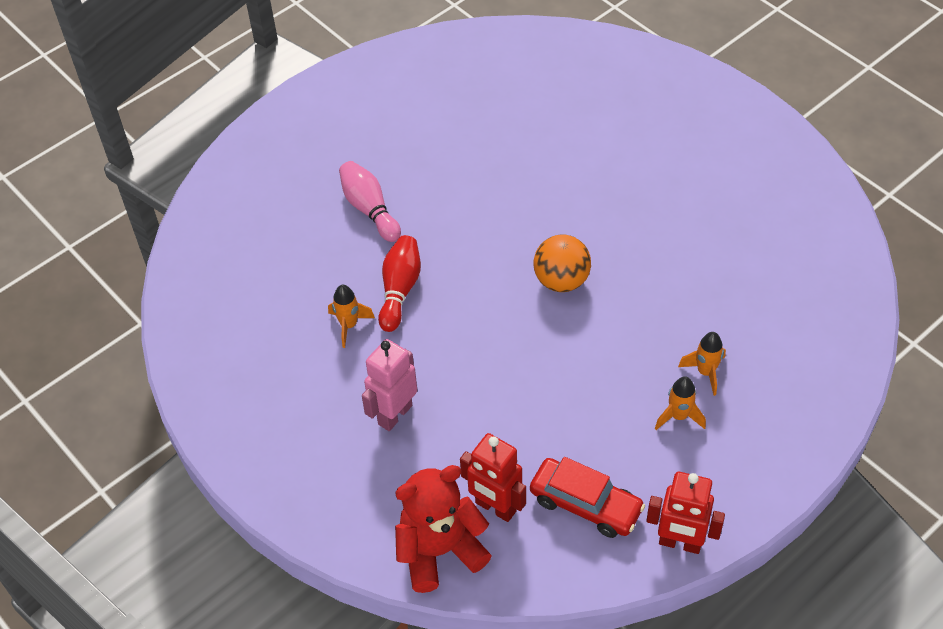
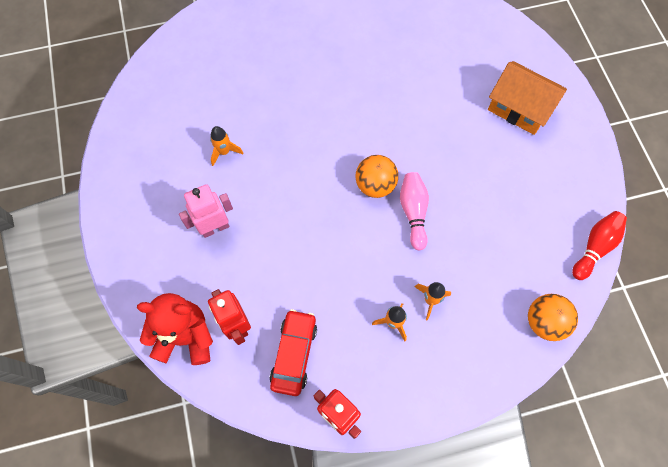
camera: 25 degrees right, 15 degrees up
(370, 209) = (285, 77): pink bowling pin -> pink bowling pin (413, 213)
(400, 290) = (269, 142): red bowling pin -> red bowling pin (595, 247)
(585, 504) = (294, 354): red car -> red car turned 135 degrees counterclockwise
(675, 127) = (519, 108): none -> orange house
(845, 335) = (544, 322): none -> orange ball

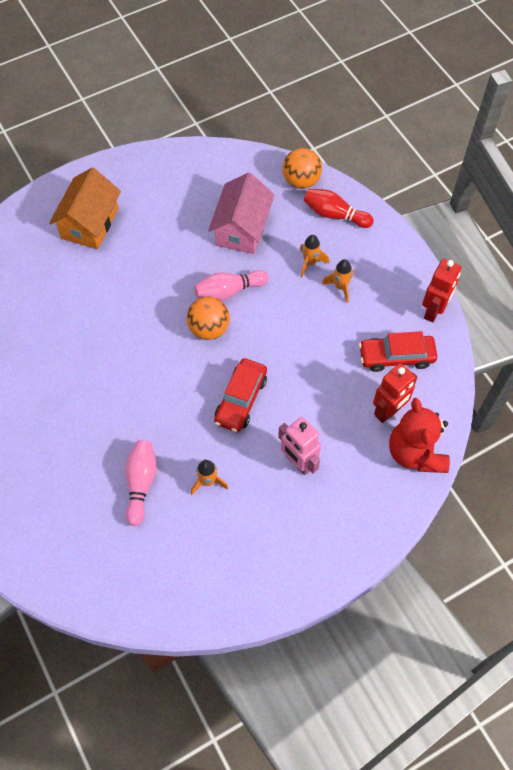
camera: 105 degrees left, 5 degrees down
(241, 103) = (141, 483): none -> pink bowling pin
(292, 195) = (241, 400): none -> red car
(488, 243) = (242, 229): none -> pink house
(595, 247) = (222, 153): red bowling pin -> red bowling pin (335, 215)

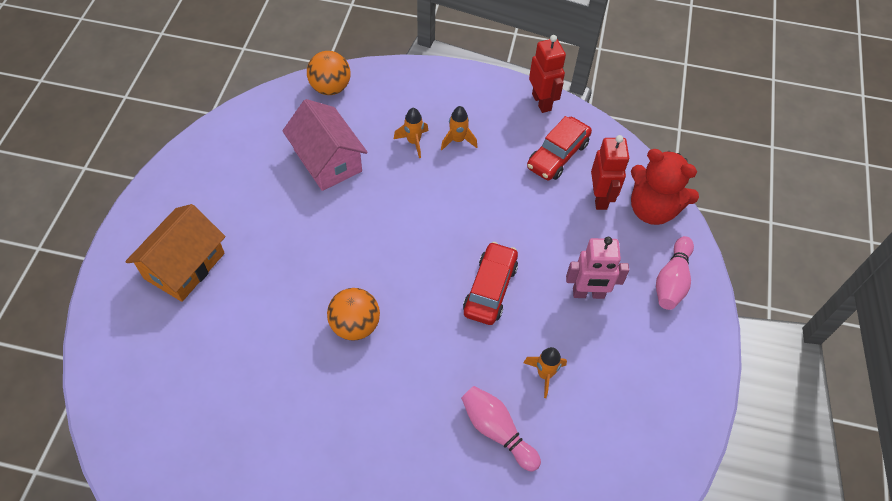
camera: 50 degrees left, 5 degrees down
(90, 223) = (184, 266): orange house -> orange house turned 60 degrees clockwise
(209, 329) = (397, 259): orange ball -> orange ball (355, 325)
(229, 291) = (377, 216): pink bowling pin -> pink bowling pin (672, 281)
(241, 400) = (490, 289): red car -> red car turned 135 degrees counterclockwise
(335, 215) = (388, 92): red bowling pin -> none

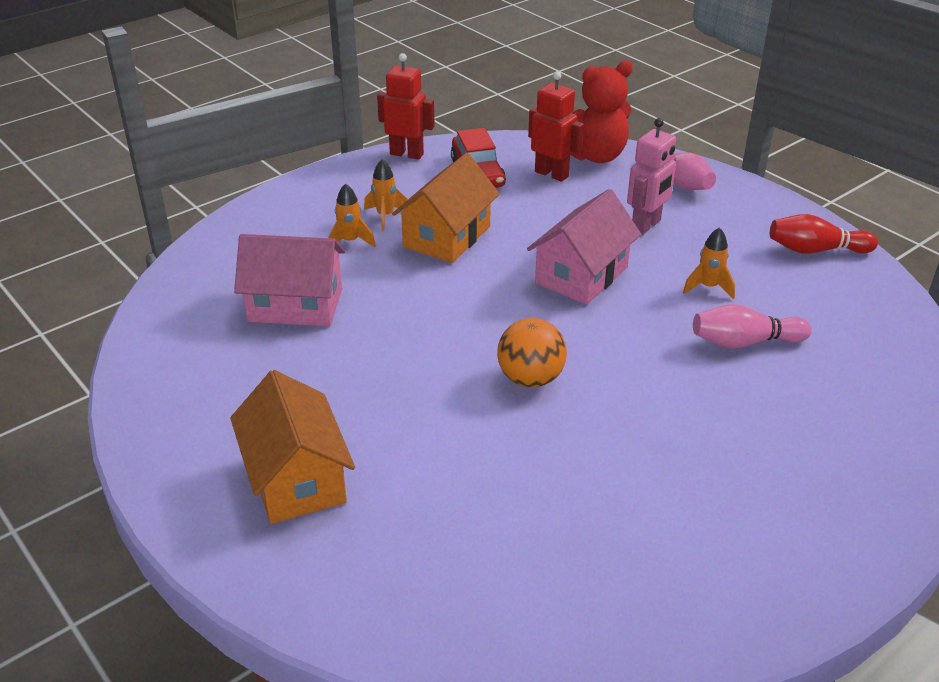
camera: 50 degrees left, 20 degrees down
(330, 88) = (202, 261): orange ball -> none
(465, 187) = (447, 237): none -> orange house
(490, 289) = (581, 275): red car -> pink house
(662, 423) = (816, 250): none -> red bowling pin

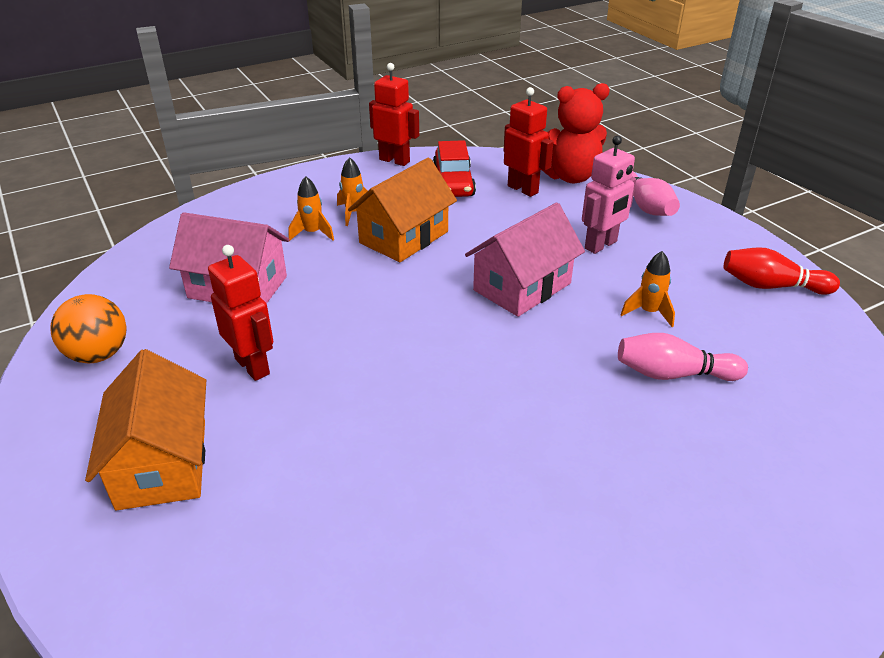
camera: 10 degrees right, 0 degrees up
(345, 380) = (253, 366): none -> red robot
(530, 379) = (436, 386): orange ball -> orange ball (99, 355)

